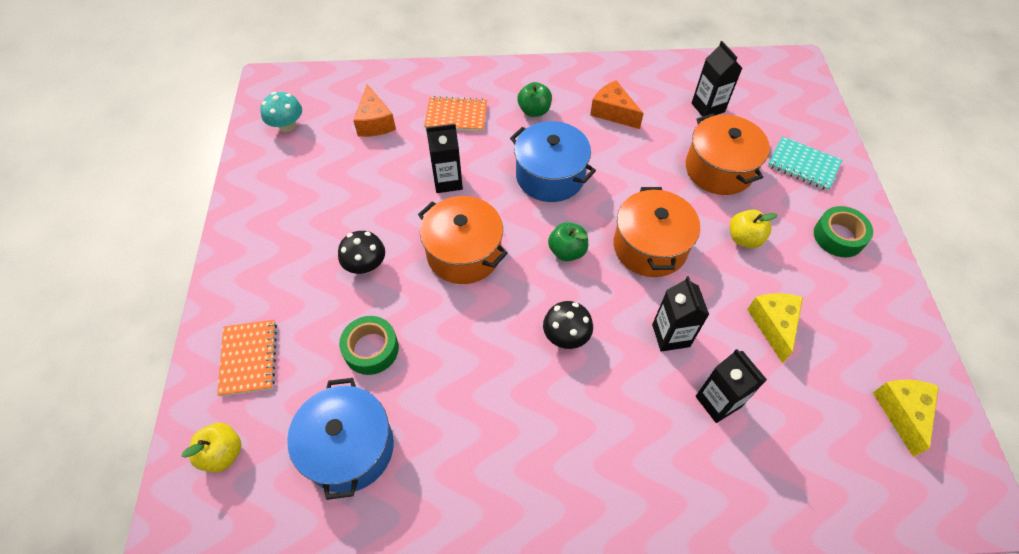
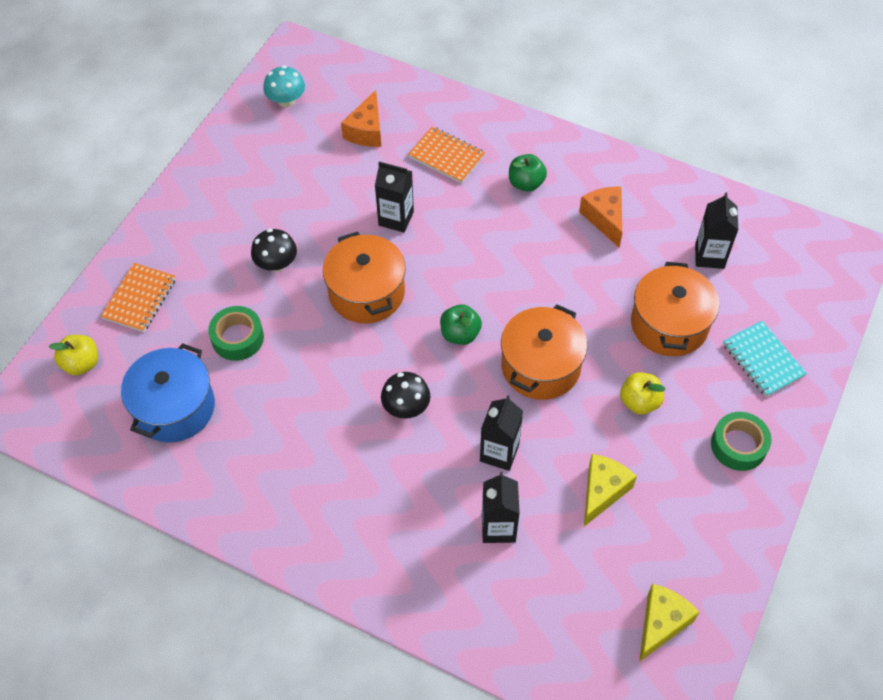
camera: 30 degrees right, 0 degrees up
(550, 176) = (495, 256): blue pot -> none

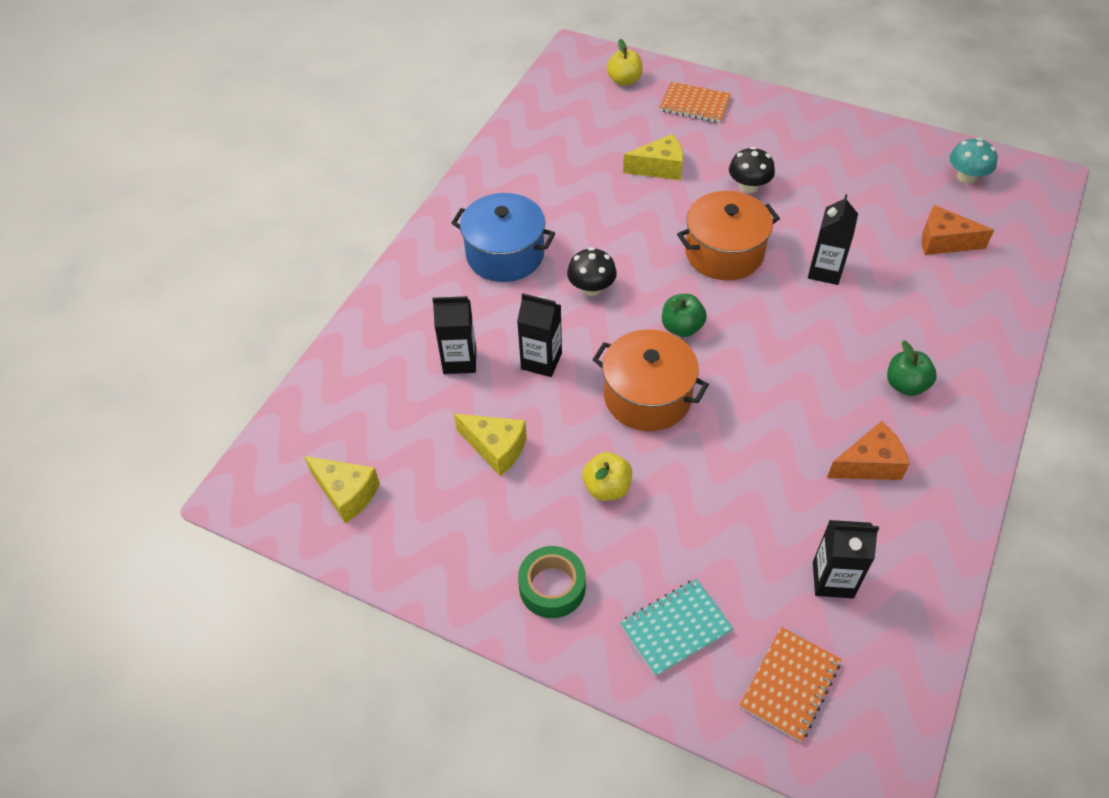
camera: 90 degrees right, 5 degrees down
(174, 407) = (584, 137): blue pot -> blue pot (505, 254)
(237, 338) = (659, 168): green tape -> yellow cheese
(446, 156) = (926, 311): orange notebook -> orange notebook (790, 684)
(669, 324) = (718, 525): orange pot -> none

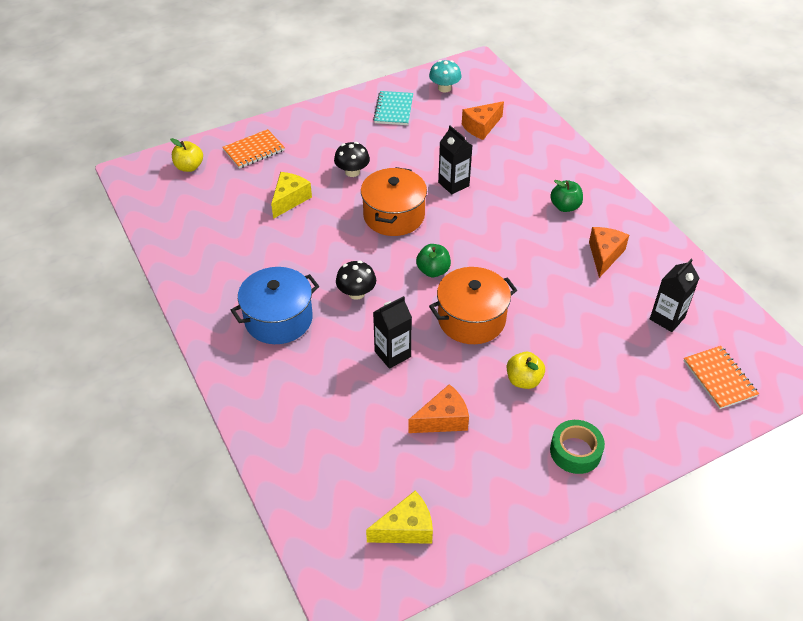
camera: 55 degrees left, 5 degrees down
(459, 360) = (349, 397): black carton -> none
(496, 448) = (443, 419): yellow cheese -> orange cheese
(675, 628) = (648, 407): turquoise notebook -> turquoise notebook (393, 109)

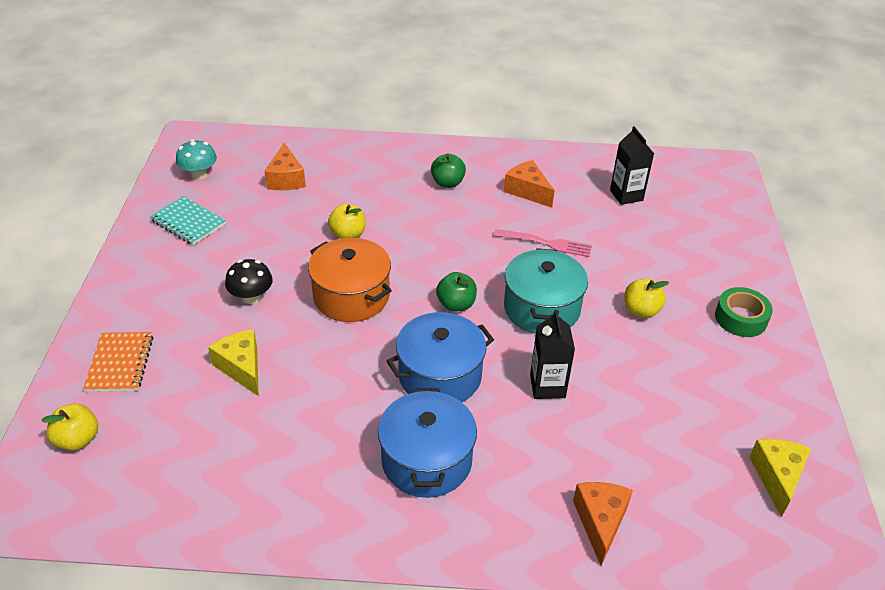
camera: 60 degrees left, 5 degrees down
(356, 293) = (440, 376): black mushroom -> blue pot
(443, 419) = (656, 388): orange cheese -> orange cheese (600, 522)
(453, 184) = (348, 234): black carton -> yellow apple
(471, 319) = (541, 308): orange pot -> turquoise pot
(550, 292) = (546, 243): none -> pink fork
(719, 378) = (707, 202): orange notebook -> none

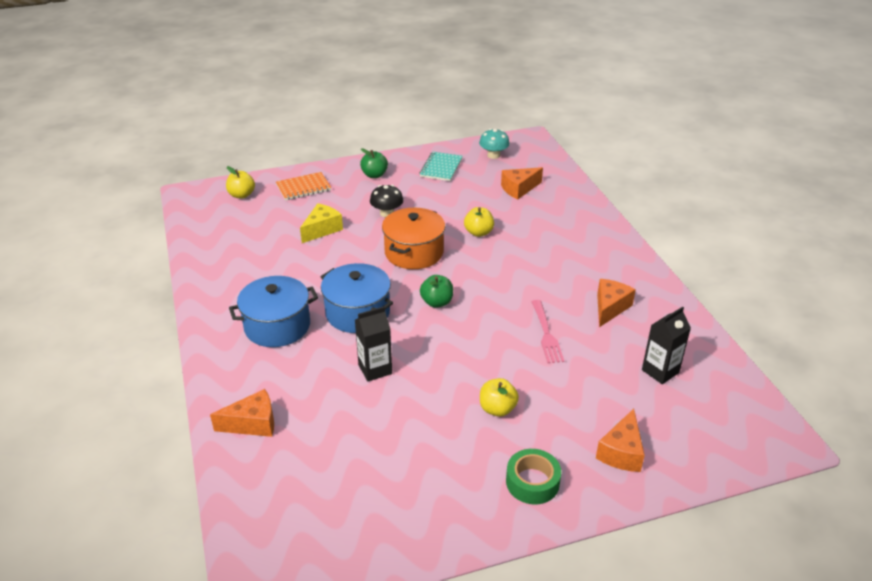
camera: 70 degrees right, 5 degrees down
(447, 183) = (581, 262): green apple -> green apple (374, 175)
(541, 308) = (461, 348): turquoise pot -> none
(717, 253) = (621, 452): none -> orange cheese
(777, 477) = (337, 530): yellow cheese -> none

